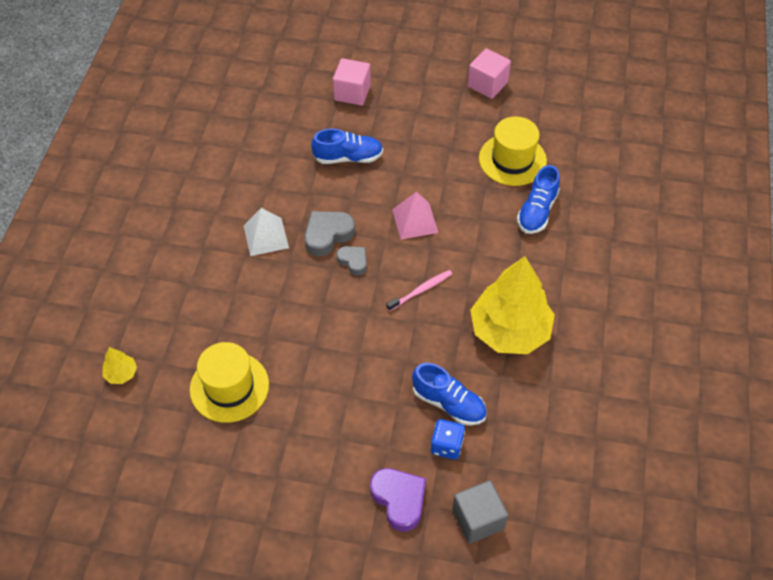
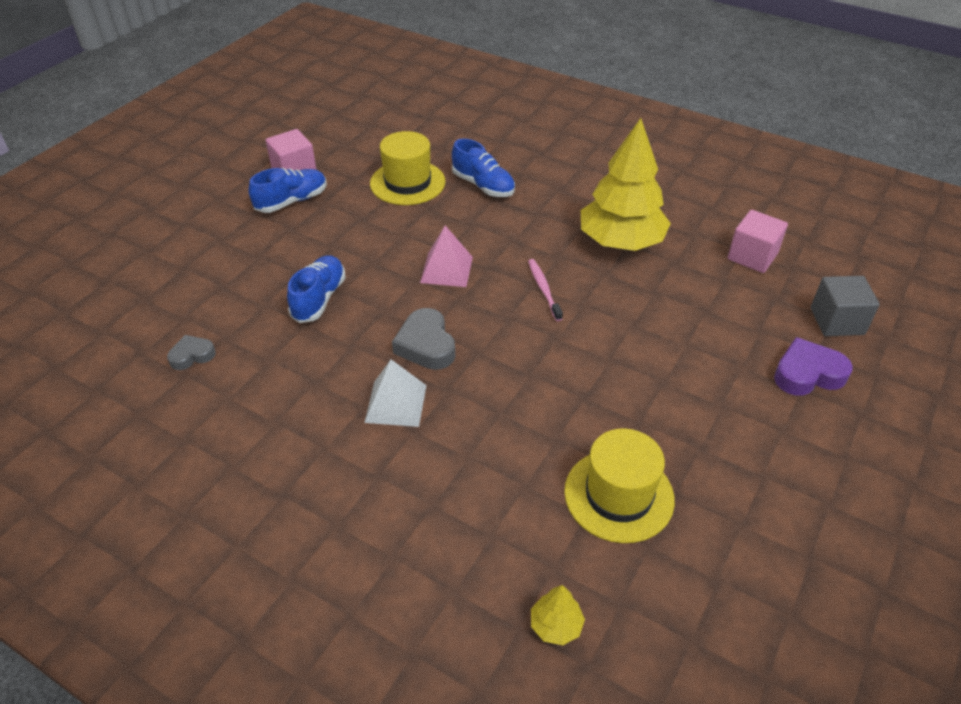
camera: 70 degrees left, 10 degrees down
(352, 93) = (220, 271): pink cube -> pink cube (752, 256)
(353, 261) = (477, 332): grey heart -> grey heart (192, 355)
(446, 445) = (747, 321): blue dice -> none
(449, 403) = (696, 306): blue shoe -> blue shoe (292, 201)

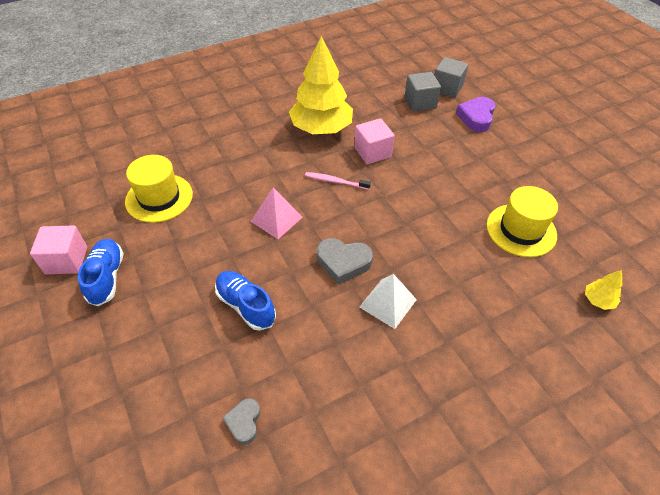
camera: 60 degrees left, 5 degrees up
(483, 185) = (205, 161): blue shoe -> none
(752, 256) = (377, 88): pink cube -> pink cube (372, 152)
(771, 306) = (420, 102): none -> grey cube

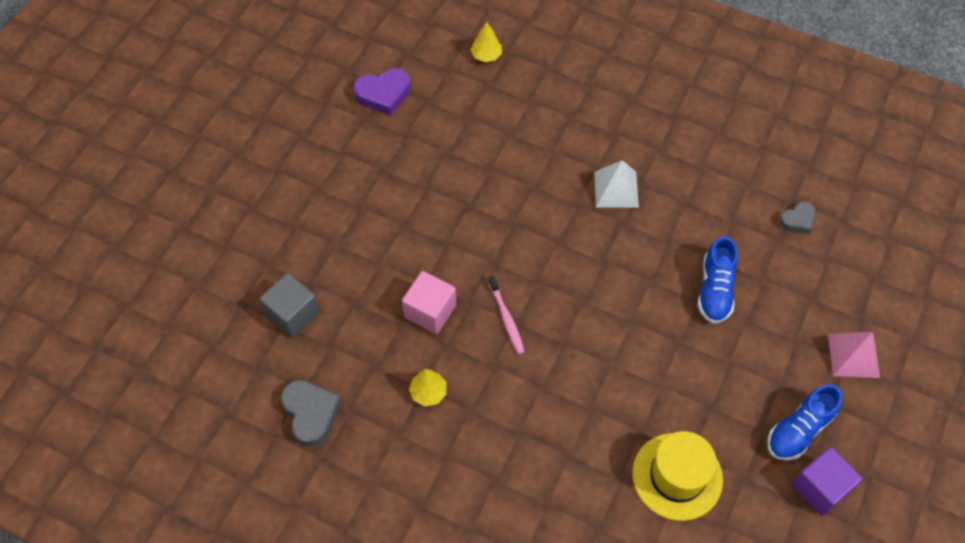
camera: 125 degrees left, 10 degrees up
(66, 260) = (820, 487): pink cube -> purple cube
(276, 219) = (604, 337): pink pyramid -> pink pyramid (853, 355)
(321, 128) = (428, 392): yellow tree -> yellow tree, size x0.40
(343, 263) = (604, 246): grey heart -> grey heart (311, 414)
(447, 88) = (238, 300): grey cube -> none
(476, 117) = (283, 241): purple heart -> purple heart (383, 94)
(521, 230) = (445, 132): yellow hat -> none

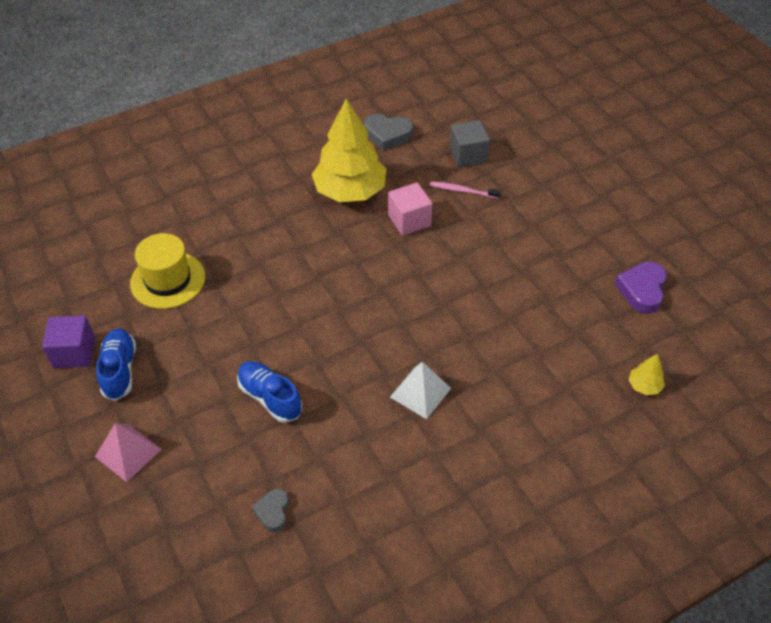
camera: 125 degrees right, 10 degrees down
(428, 392) = (350, 191): yellow tree -> yellow tree, size x2.48
(506, 319) = (366, 257): pink toothbrush -> pink toothbrush (462, 191)

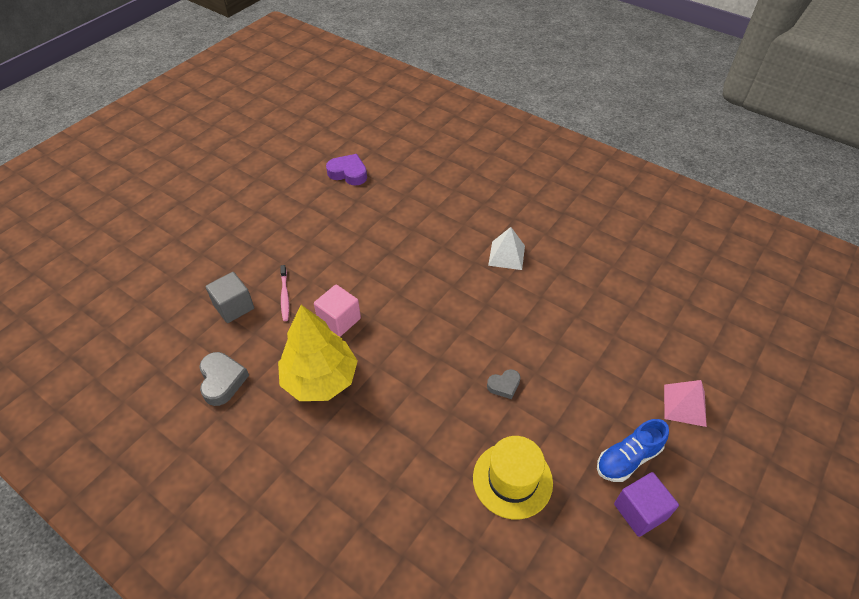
camera: 115 degrees left, 0 degrees up
(270, 398) = (572, 337): blue shoe -> none
(273, 512) = (650, 296): grey heart -> grey heart (504, 385)
(642, 290) = (348, 173): purple heart -> purple heart turned 150 degrees counterclockwise
(644, 386) = (429, 158): yellow tree -> none

